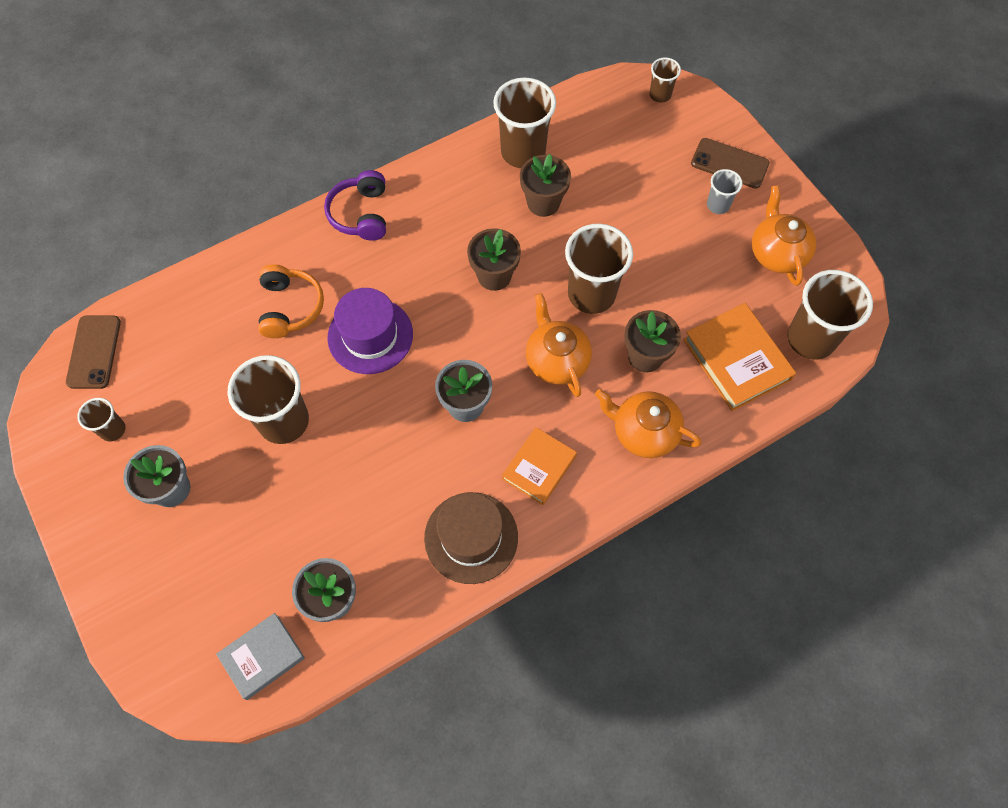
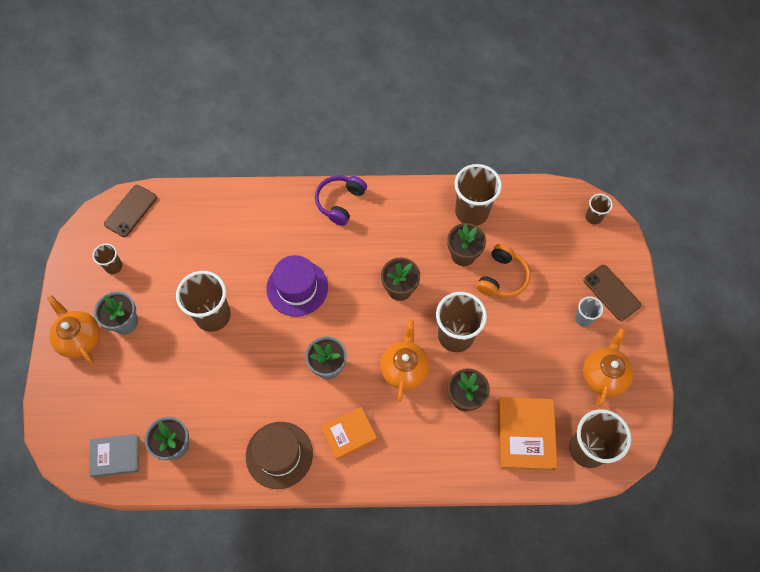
camera: 30 degrees right, 0 degrees up
(290, 307) = (260, 243): orange headphones -> orange headphones (502, 277)
(643, 432) = (431, 449): orange teapot -> orange teapot (79, 338)

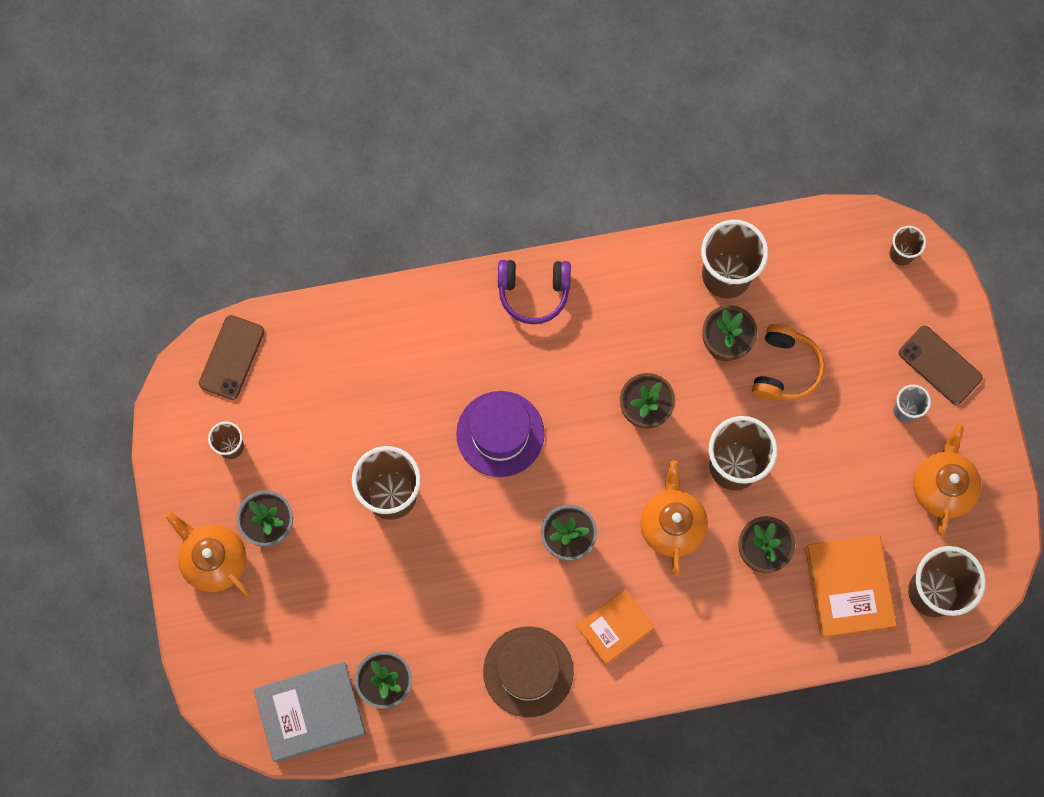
camera: 10 degrees left, 10 degrees up
(115, 456) = (310, 712): grey book -> grey book, size x1.52
(340, 202) = (533, 292): purple headphones -> purple headphones turned 105 degrees counterclockwise

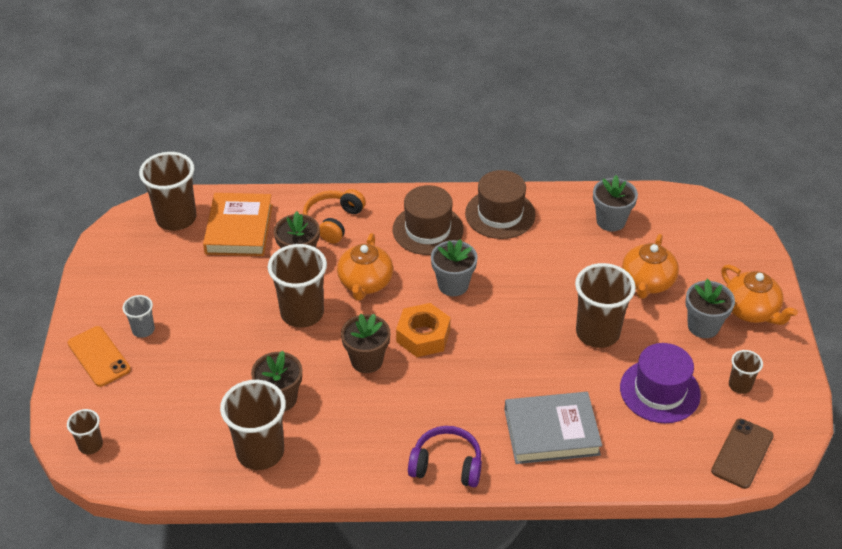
camera: 170 degrees left, 30 degrees down
(310, 712) = (670, 213): grey book -> grey book (551, 432)
(500, 434) = (497, 361): purple hat -> purple hat (660, 391)
(588, 456) = (423, 336): none -> orange nut
(614, 627) = (428, 229): orange book -> brown hat
(785, 369) = (234, 372): orange headphones -> orange headphones (333, 221)
(940, 365) = (99, 356): brown phone -> orange phone
(942, 486) = (138, 277): orange teapot -> orange teapot (647, 282)

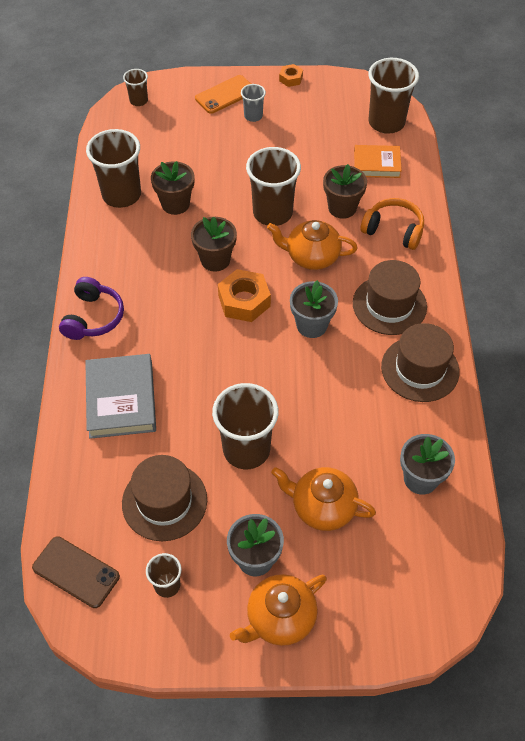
camera: 90 degrees right, 10 degrees up
(84, 295) = (291, 79): none -> orange nut
(239, 229) = (377, 164): orange book -> orange book, size x0.66
(660, 391) = (164, 501): purple hat -> brown hat

